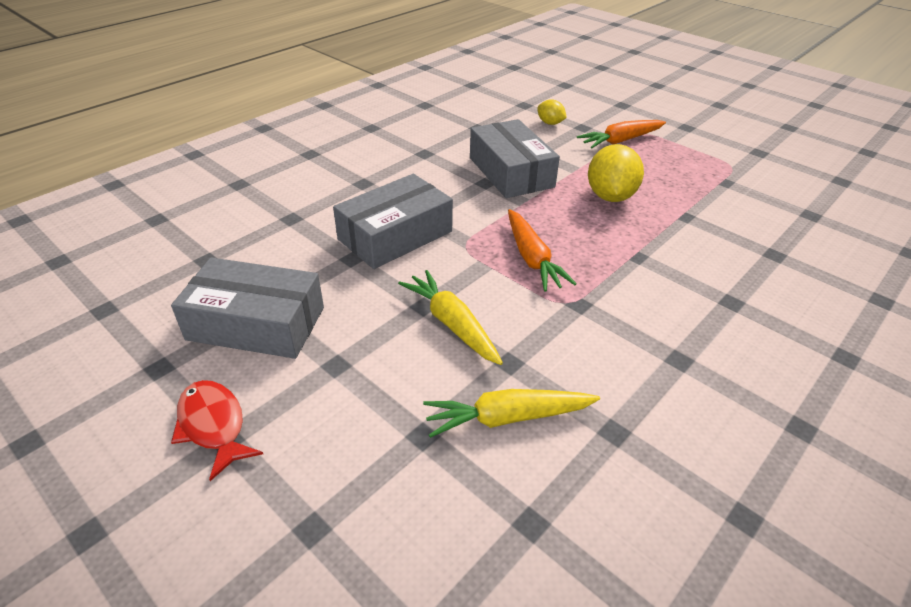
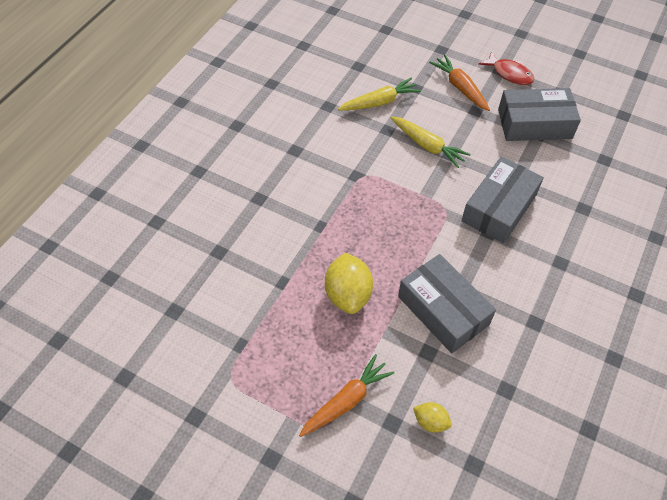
camera: 165 degrees right, 15 degrees up
(532, 258) = (395, 207): orange carrot -> orange carrot (460, 87)

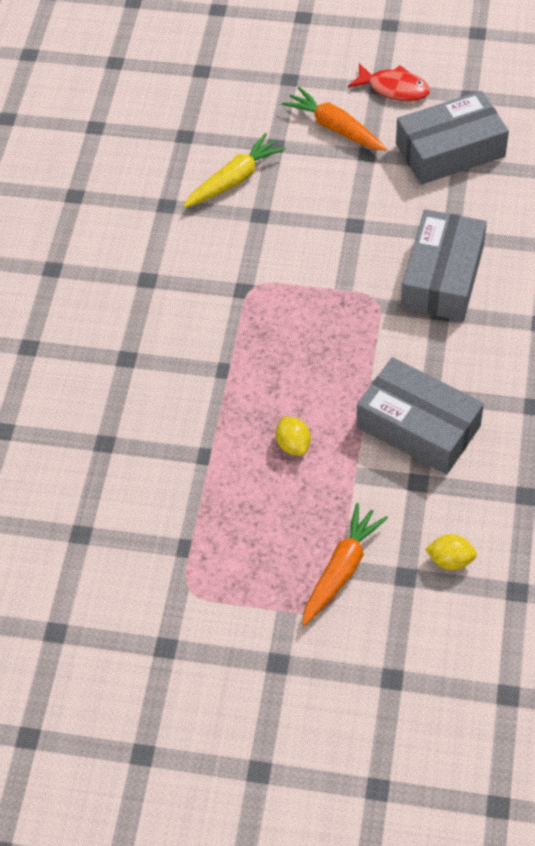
camera: 15 degrees left, 0 degrees up
(348, 295) = (293, 445): yellow lemon -> yellow lemon, size x0.54
(427, 146) = (321, 222): yellow carrot -> none

